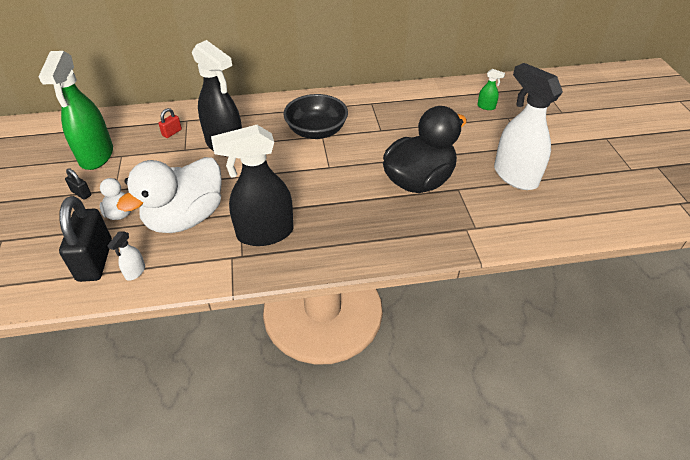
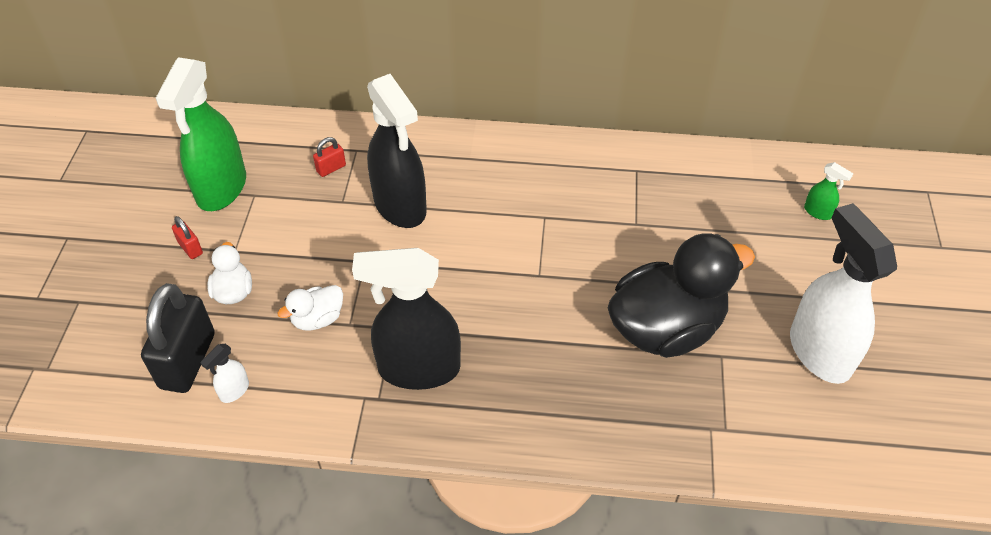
camera: 15 degrees right, 5 degrees up
(81, 193) = (190, 248): black padlock -> red padlock
(185, 218) = (317, 319): white duck -> white duck, size x0.45
(316, 131) = (538, 207): black bowl -> none

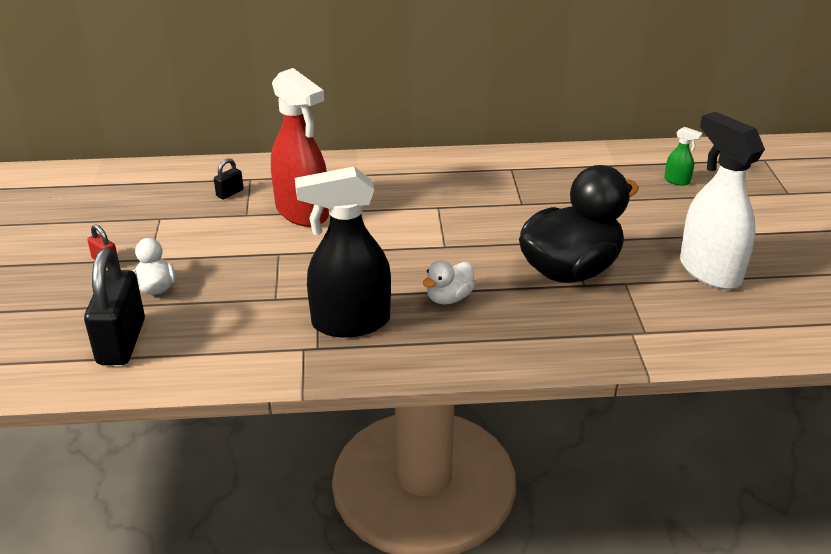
camera: 10 degrees left, 15 degrees down
(221, 189) = (126, 217): green spray bottle -> none
(234, 391) = (174, 358): white spray bottle -> none
(317, 319) = (243, 298): white duck -> white duck (449, 298)
(331, 168) = (230, 193): red padlock -> black padlock
(400, 206) = (302, 212): black spray bottle -> red spray bottle

